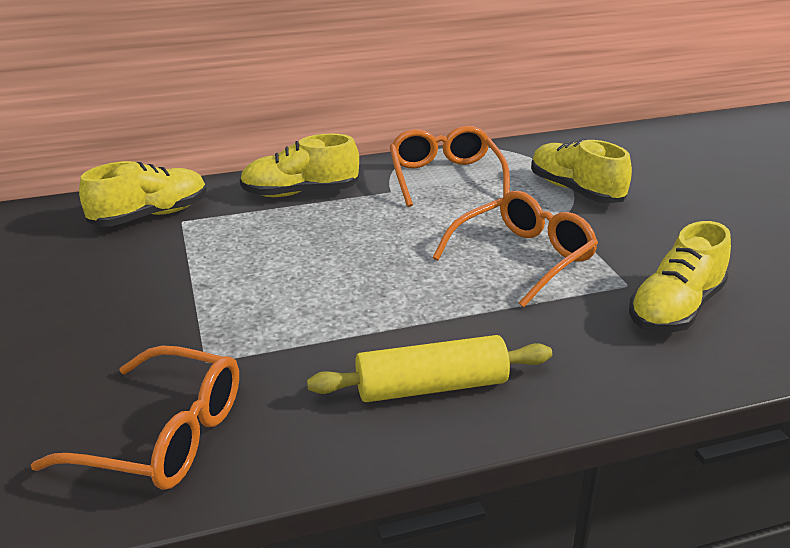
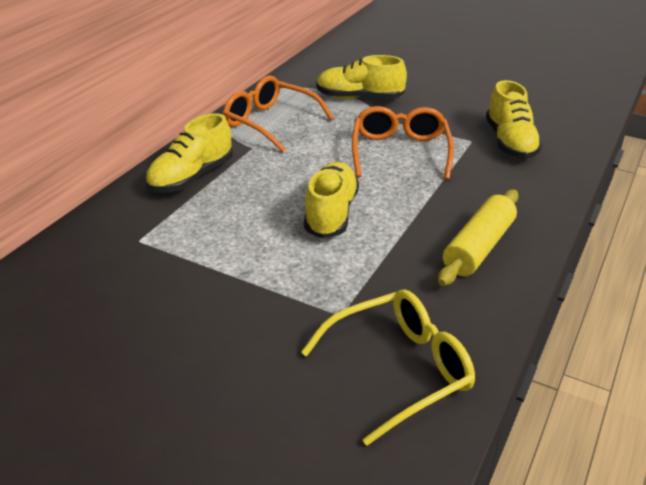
camera: 45 degrees left, 5 degrees up
(150, 216) = (104, 250): yellow shoe -> yellow shoe (331, 213)
(163, 436) = (399, 370): orange glasses -> yellow glasses

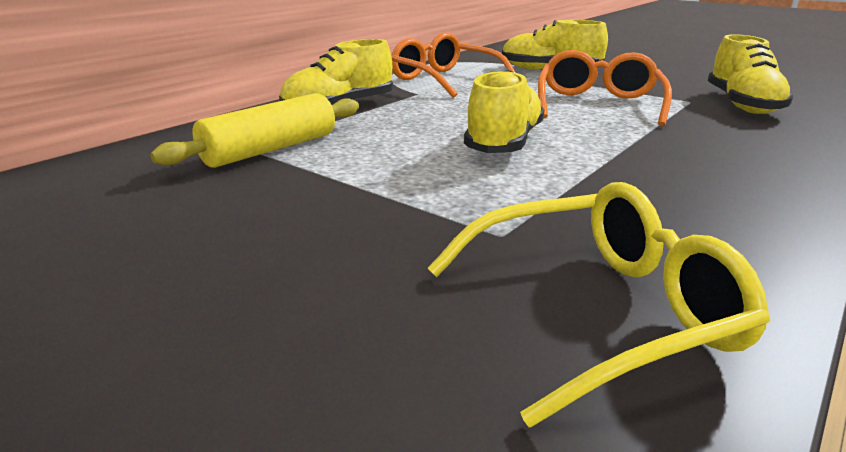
camera: 10 degrees right, 10 degrees down
(478, 247) = (719, 184): yellow rolling pin -> yellow rolling pin (270, 149)

